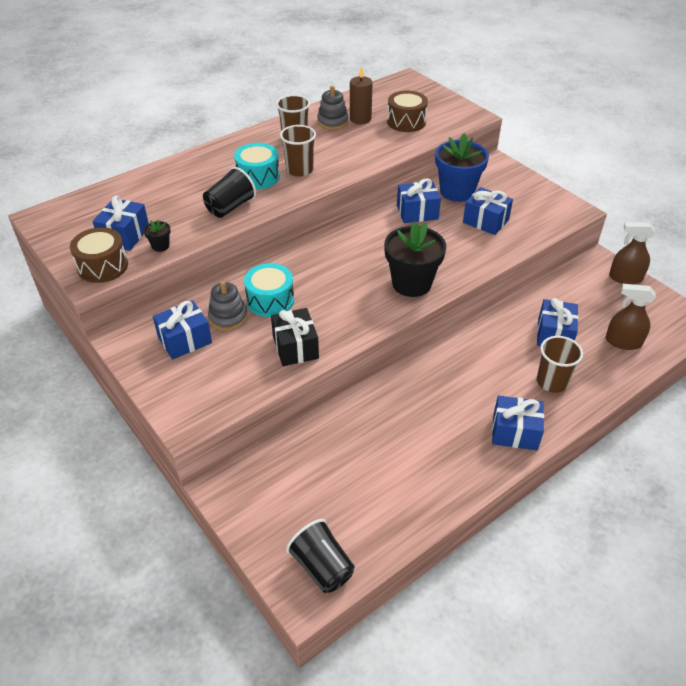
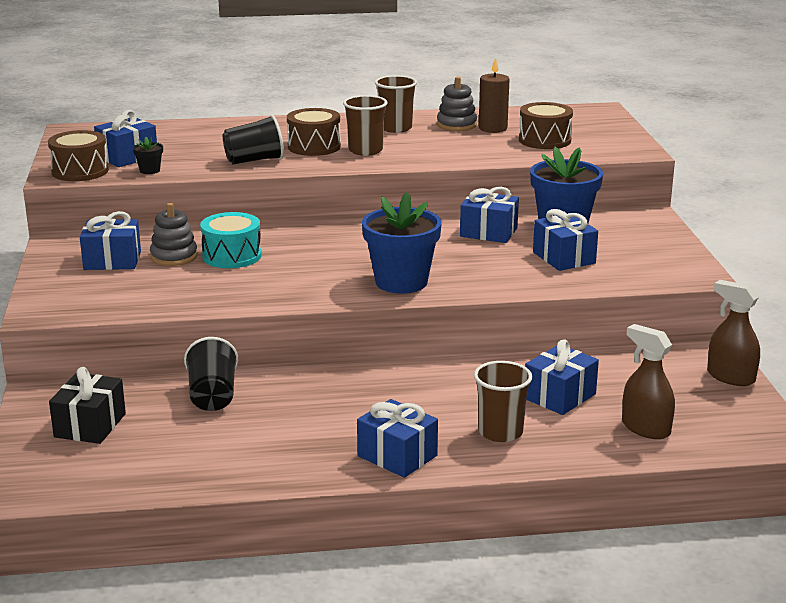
camera: 30 degrees right, 20 degrees down
(258, 177) = (314, 147): turquoise drum -> brown drum
(295, 347) = (210, 293): black gift -> black gift (90, 425)
(322, 567) = (59, 479): black cup -> black cup (212, 396)
(411, 283) = (401, 282): black flower pot -> blue flower pot

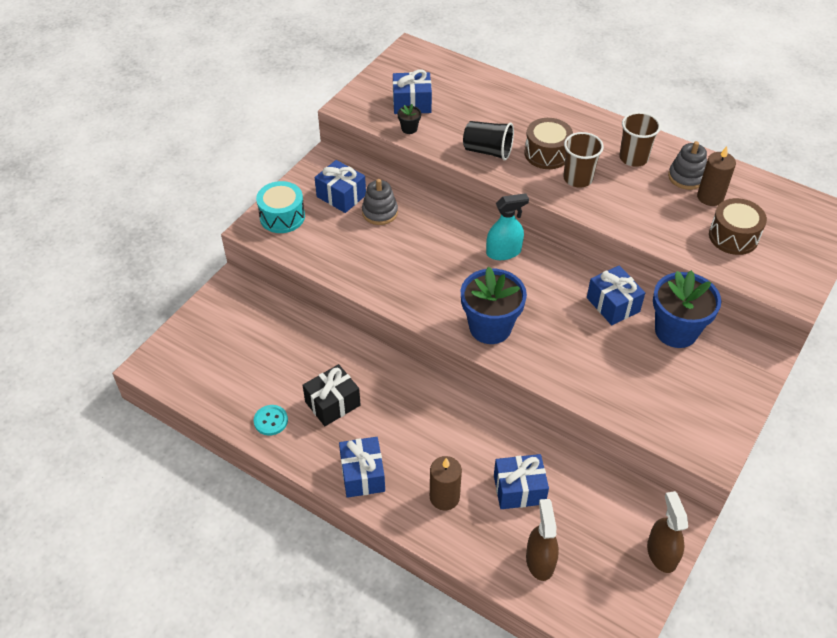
camera: 40 degrees right, 25 degrees up
(80, 171) = (367, 107): brown drum -> none
(90, 425) = (232, 331): black gift -> black gift (332, 403)
(212, 396) = (317, 347): black cup -> none
(232, 256) = (414, 232): turquoise drum -> turquoise drum (282, 217)
(237, 466) = (271, 421): none -> turquoise button
(342, 238) = (503, 252): none -> turquoise spray bottle
(500, 432) = (444, 497): brown cup -> brown candle
(563, 258) = (634, 369): blue gift -> none

